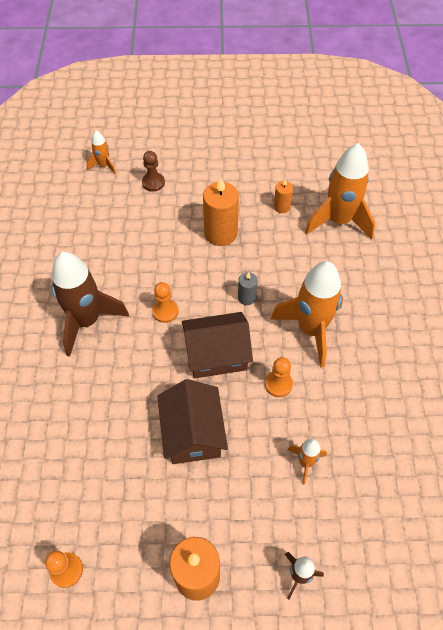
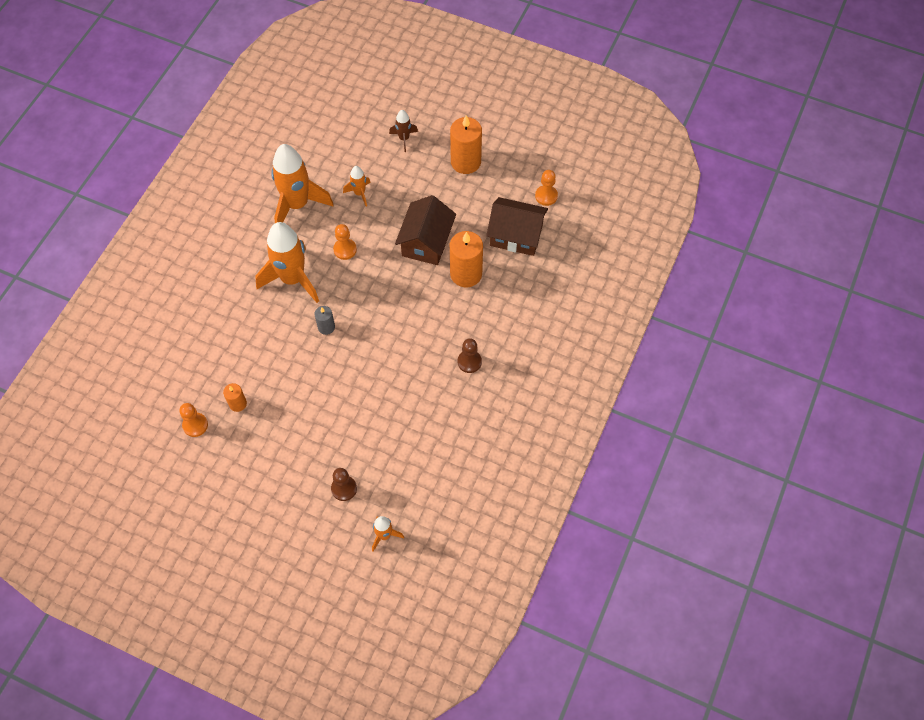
camera: 155 degrees left, 5 degrees up
(87, 321) = (469, 362): brown rocket -> brown pawn
(165, 311) = (400, 343): orange pawn -> orange pawn (195, 425)
(216, 354) = (378, 290): brown house -> brown house (516, 235)
(220, 233) = (311, 399): orange candle -> orange candle (466, 274)
(338, 221) = (197, 366): orange rocket -> orange rocket (297, 205)

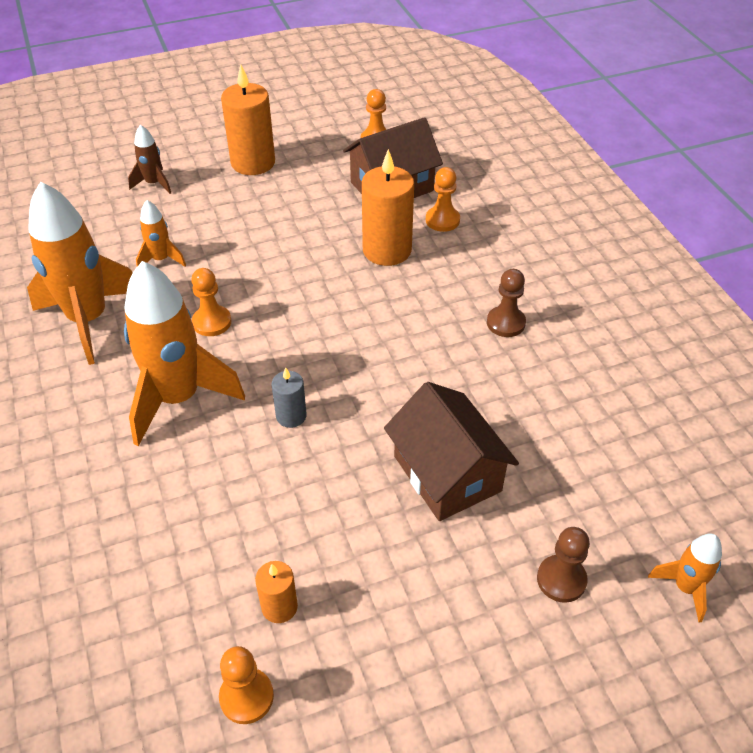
camera: 45 degrees left, 15 degrees down
(426, 242) = (303, 252): brown house -> brown house (447, 473)
(514, 278) = (442, 220): none -> orange pawn

